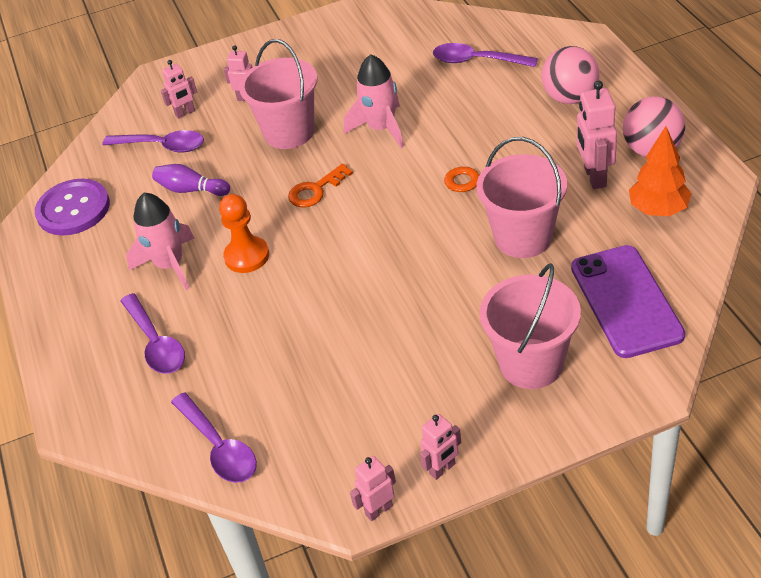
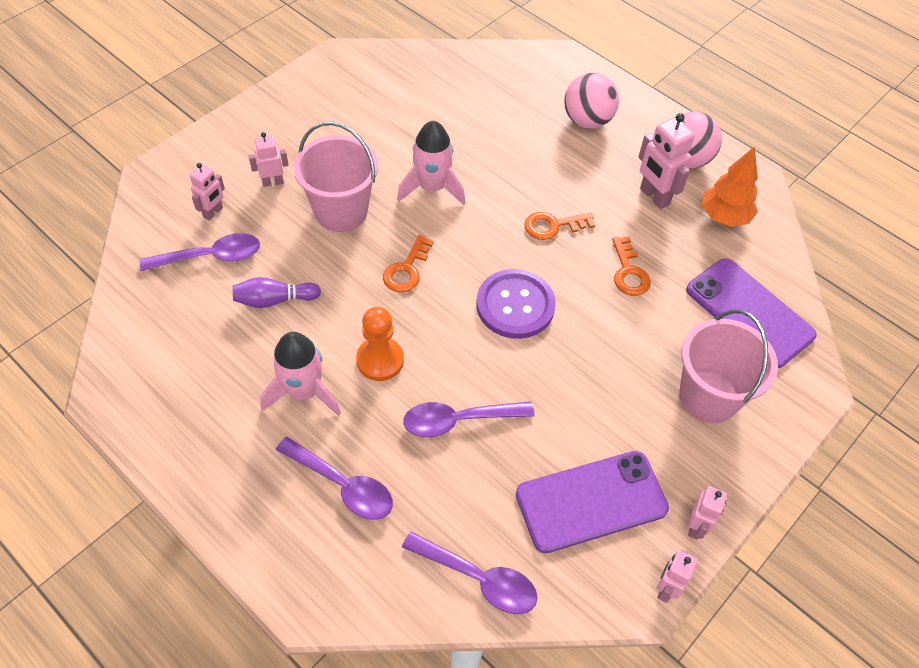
camera: 35 degrees left, 10 degrees up
(73, 209) = (151, 355): purple button -> purple button (515, 305)
(357, 418) = (591, 501): none -> purple phone
(476, 61) = (481, 98): purple spoon -> purple spoon (458, 420)
(523, 237) = (629, 272): pink bucket -> orange key

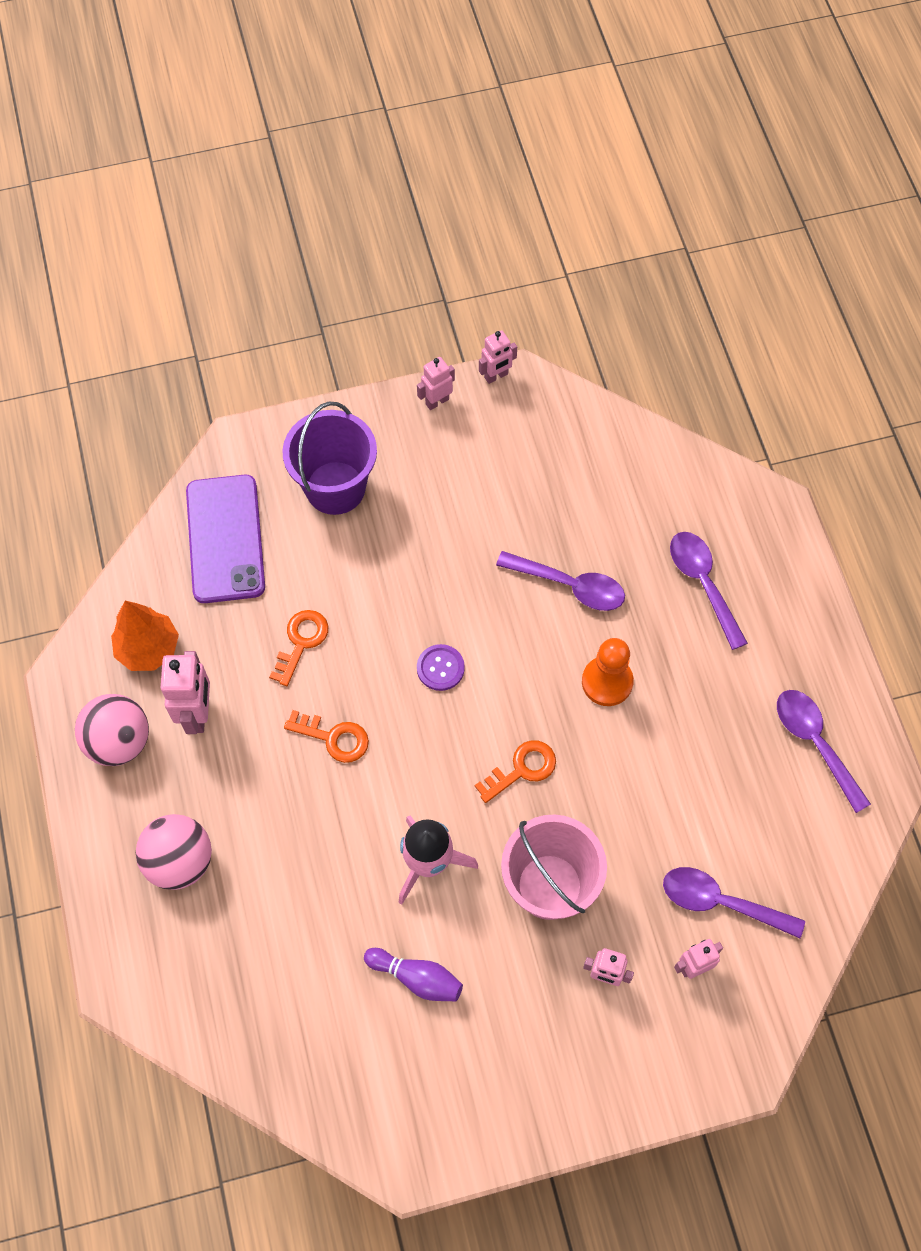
camera: 145 degrees left, 10 degrees up
(274, 300) = (677, 807): purple bowling pin -> purple bowling pin (417, 978)
(303, 392) = (695, 688): pink rocket -> none
(479, 578) = (633, 456): purple spoon -> purple spoon (815, 743)
(515, 305) = (440, 668): purple button -> purple button, size x0.54
(591, 501) = (505, 462): purple phone -> none
(708, 397) = (335, 488): pink bucket -> purple bucket

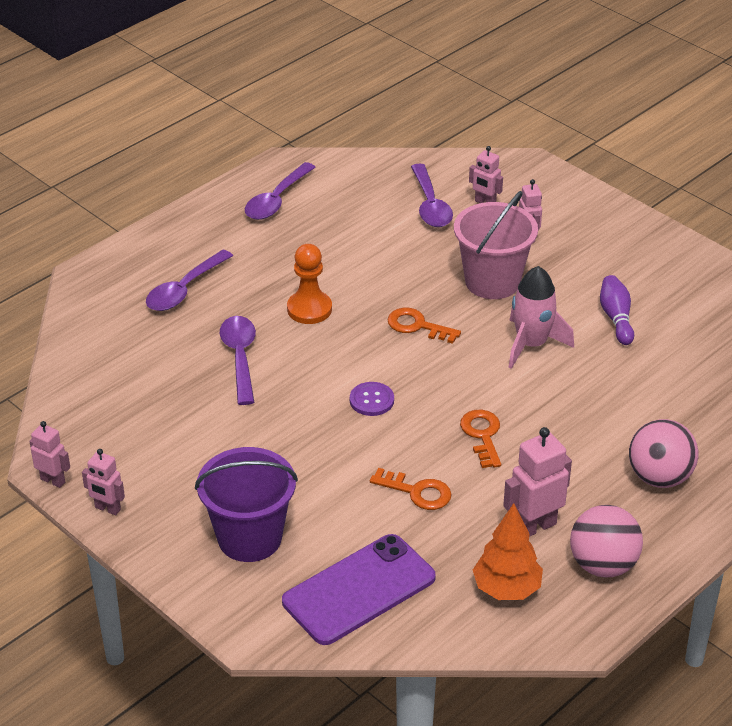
camera: 120 degrees left, 25 degrees down
(301, 642) = (417, 492): orange key -> orange key turned 150 degrees counterclockwise

